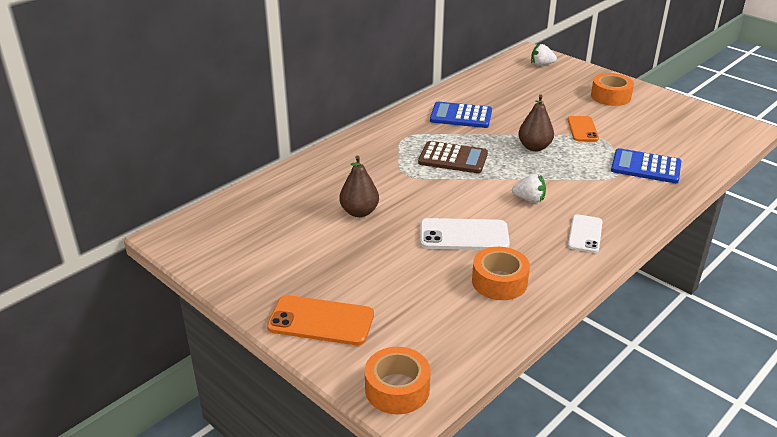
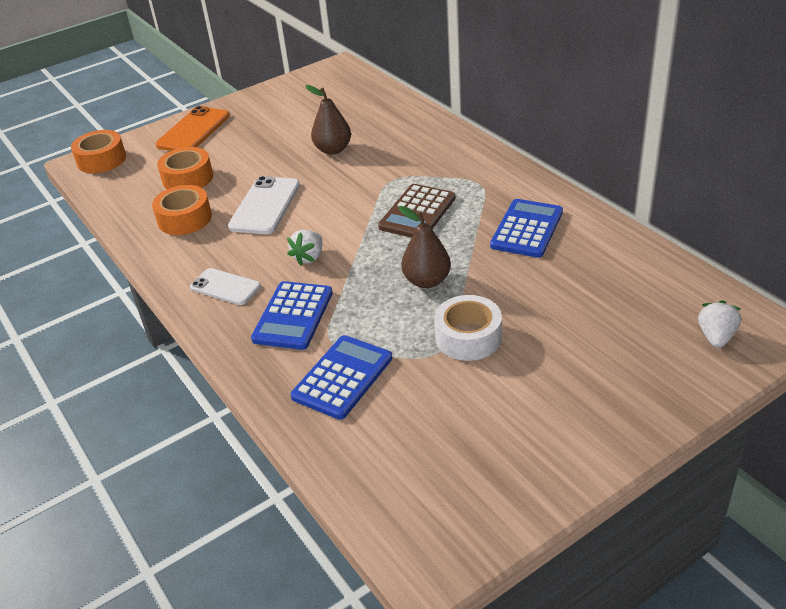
camera: 105 degrees right, 5 degrees up
(582, 129) = (468, 337): orange phone -> white tape
(600, 195) = (293, 316): none -> blue calculator
(610, 96) = (579, 398): orange tape -> orange tape (188, 178)

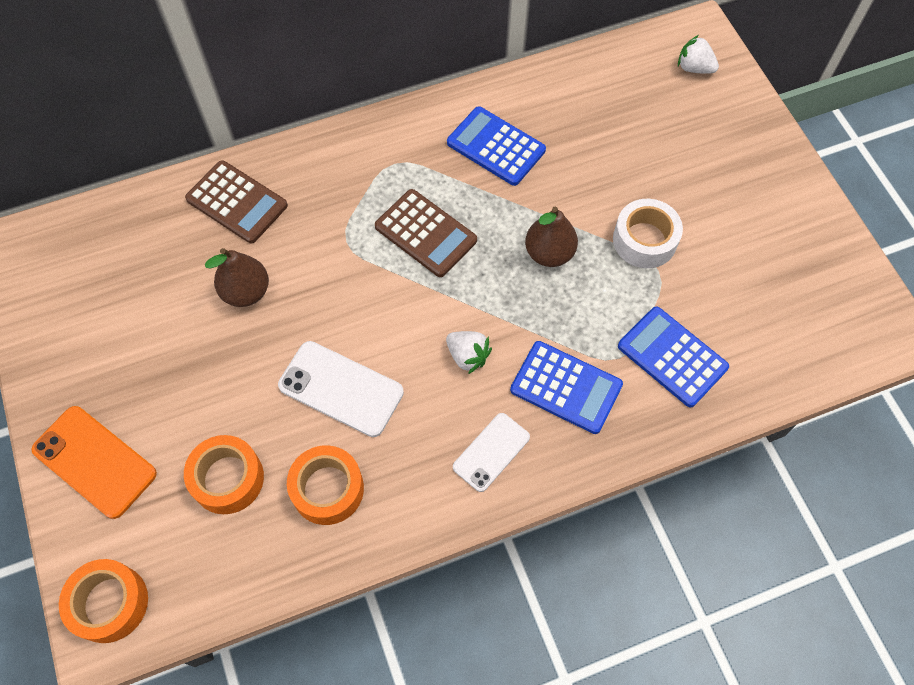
camera: 80 degrees left, 25 degrees up
(406, 128) = (237, 202): none -> brown calculator

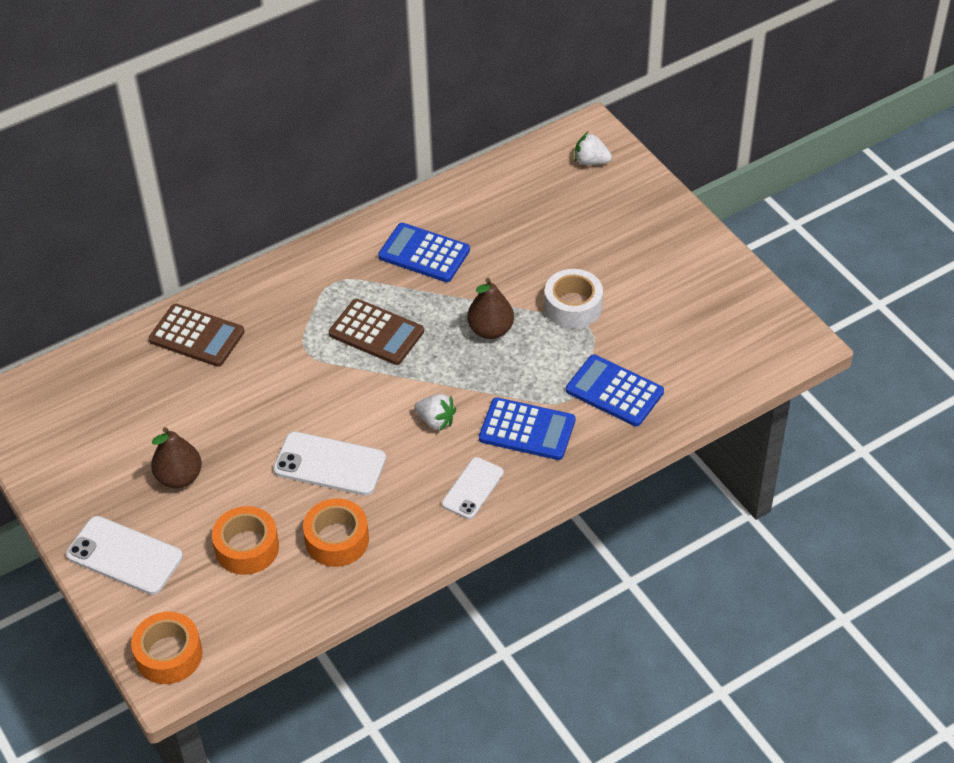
camera: 10 degrees left, 15 degrees down
(95, 461) = (124, 556): orange phone -> white phone
(246, 292) = (225, 405): brown pear -> brown pear (179, 477)

